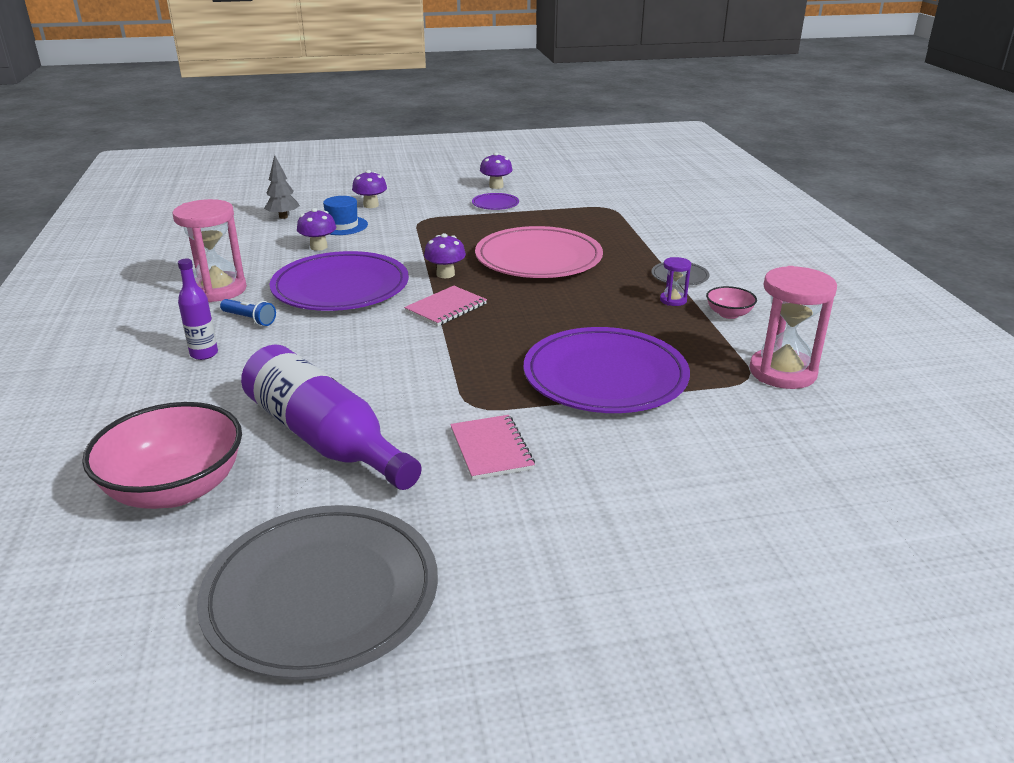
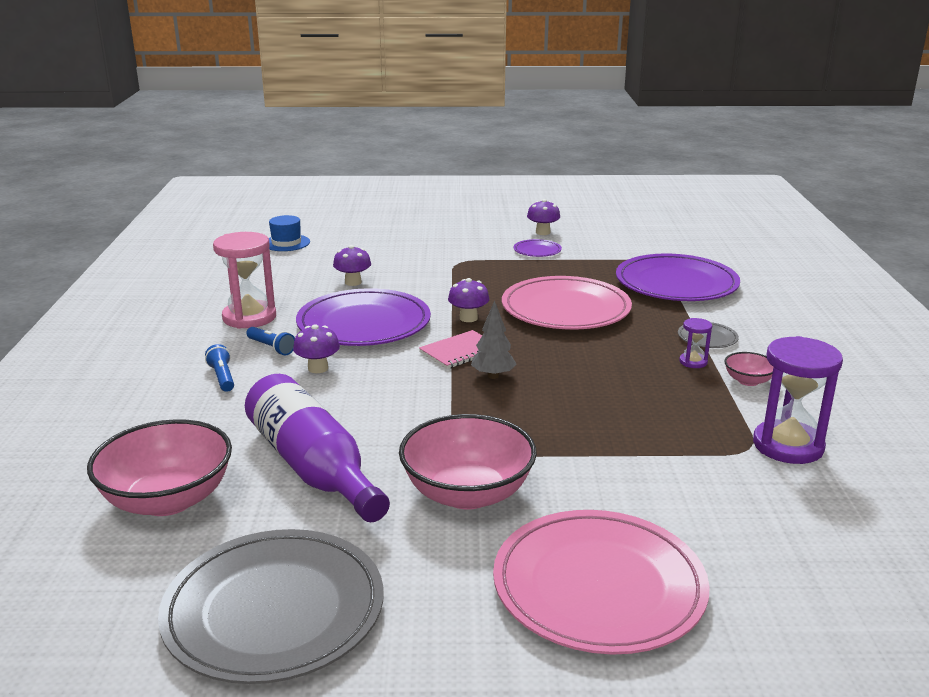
camera: 10 degrees right, 5 degrees down
(204, 354) = (222, 377): purple bottle -> blue flashlight
(283, 217) = (327, 251): grey tree -> grey tree (493, 376)
(342, 226) = (381, 263): blue hat -> blue hat (286, 243)
(371, 205) = (413, 244): purple mushroom -> purple mushroom (318, 368)
(491, 449) = (467, 493): pink notebook -> pink bowl
(605, 376) = (600, 433): purple plate -> purple plate (676, 284)
(646, 528) = (599, 586): none -> pink plate
(782, 372) = (788, 446): pink hourglass -> purple hourglass

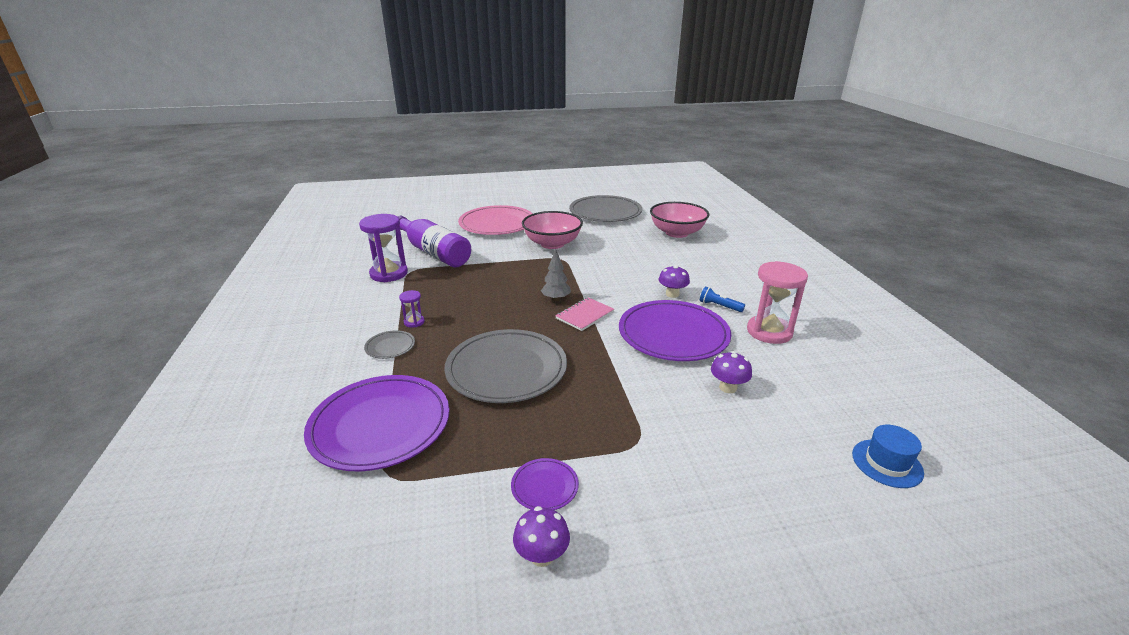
camera: 170 degrees right, 5 degrees up
(222, 377) = (724, 283): blue flashlight -> none
(313, 467) = (627, 247): purple bottle -> purple bottle (433, 252)
(468, 318) = (591, 349): purple mushroom -> none
(565, 309) = (506, 369): pink plate -> grey plate
(748, 381) = (383, 310): pink bowl -> none

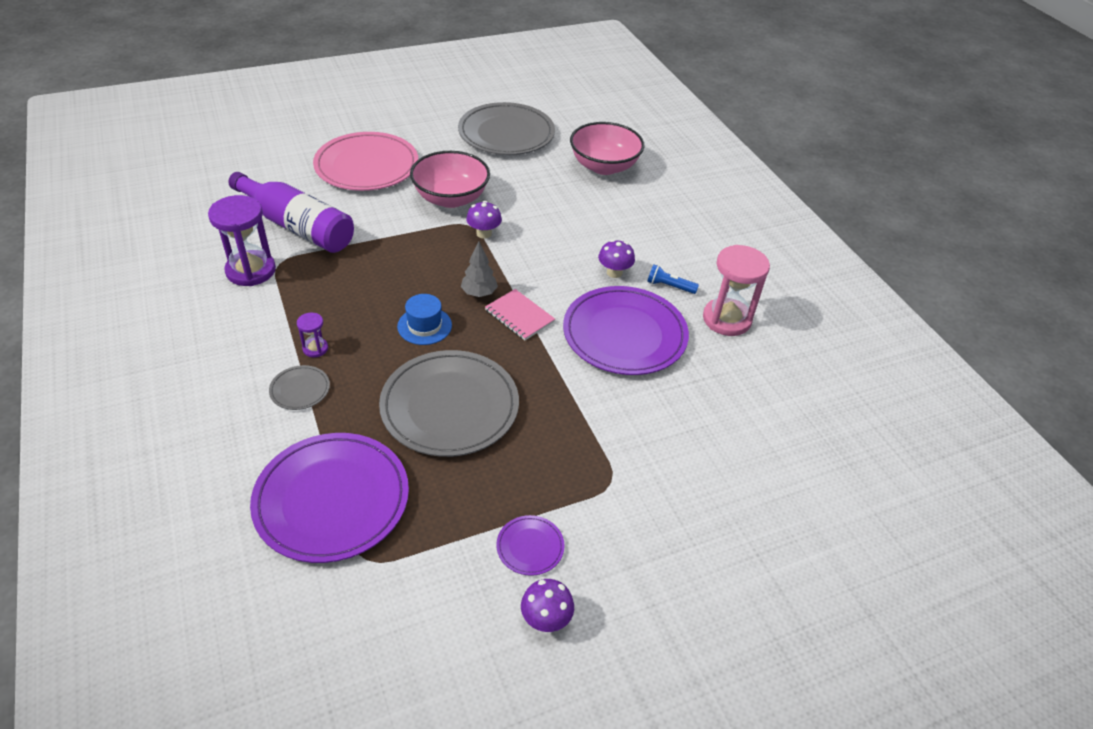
camera: 15 degrees left, 15 degrees up
(585, 315) = (519, 316): pink notebook -> pink notebook turned 75 degrees counterclockwise
(728, 387) = (691, 401): purple mushroom -> purple mushroom (484, 233)
(887, 463) = (845, 472): blue hat -> blue hat (424, 326)

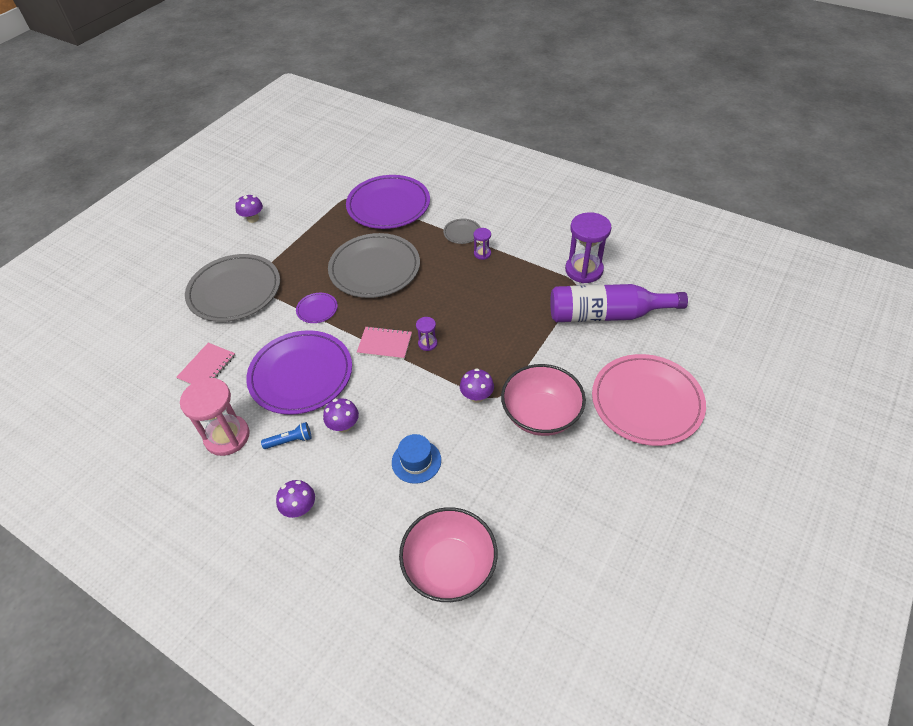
camera: 150 degrees right, 5 degrees up
(424, 326) = (438, 301): blue hat -> blue hat (416, 461)
(479, 293) = (427, 343): grey tree -> purple hourglass
(506, 133) = (592, 545): grey plate -> grey plate (234, 291)
(530, 547) = (279, 236): purple plate -> purple plate (317, 309)
(687, 240) = (300, 508): none -> purple mushroom
(722, 398) = (207, 367): none -> pink notebook

